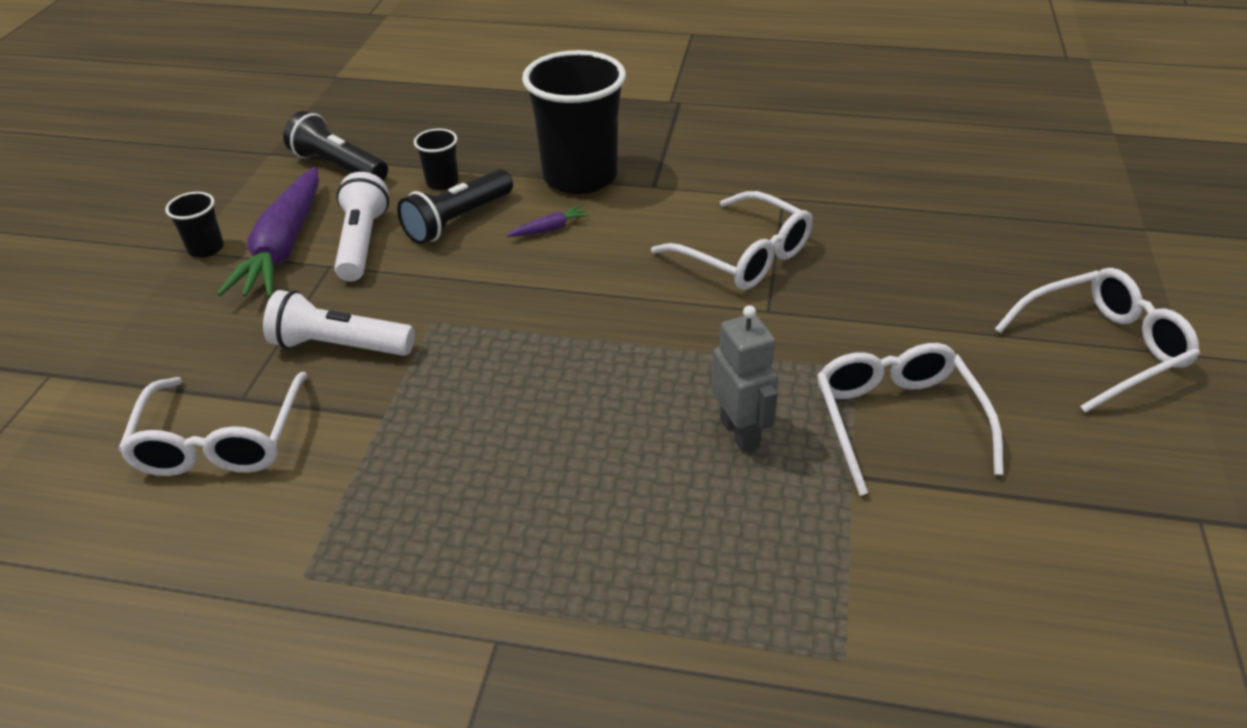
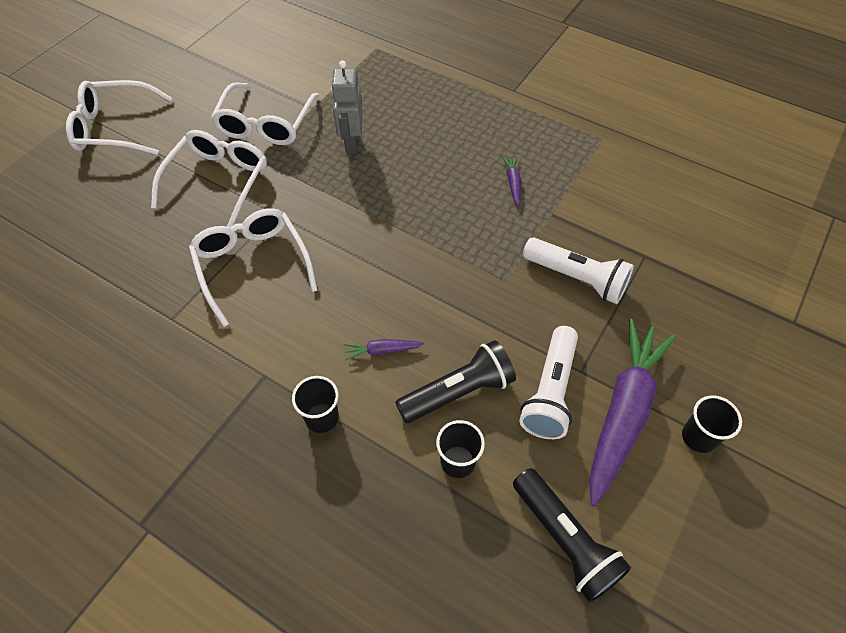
camera: 160 degrees left, 15 degrees up
(220, 440) = (655, 227): white glasses -> white glasses (218, 182)
(453, 445) = (513, 182): none -> purple carrot
(580, 176) = (322, 417): black cup -> black cup, size x0.44

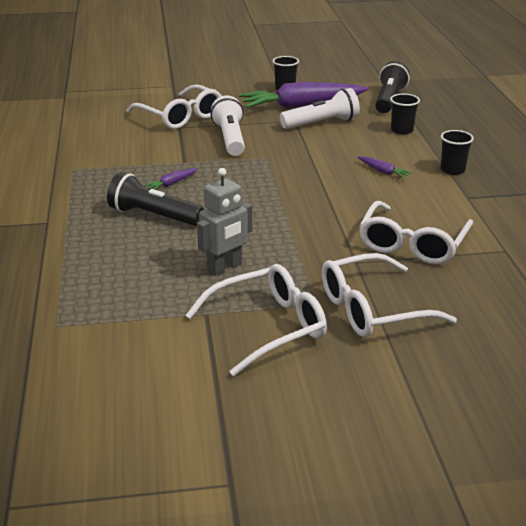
camera: 130 degrees left, 25 degrees down
(115, 128) = (422, 429): white glasses -> white glasses (180, 116)
(458, 392) = (366, 143): black flashlight -> black flashlight (153, 216)

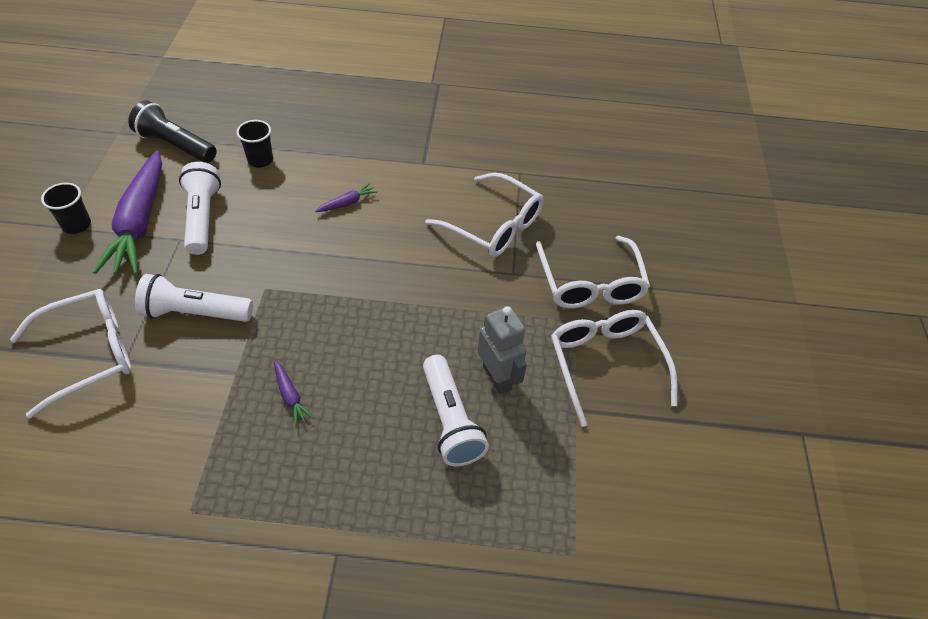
camera: 80 degrees left, 20 degrees up
(153, 216) = (365, 427): black flashlight -> none
(172, 250) = (450, 420): none -> white flashlight
(452, 170) = (367, 154): black cup -> none

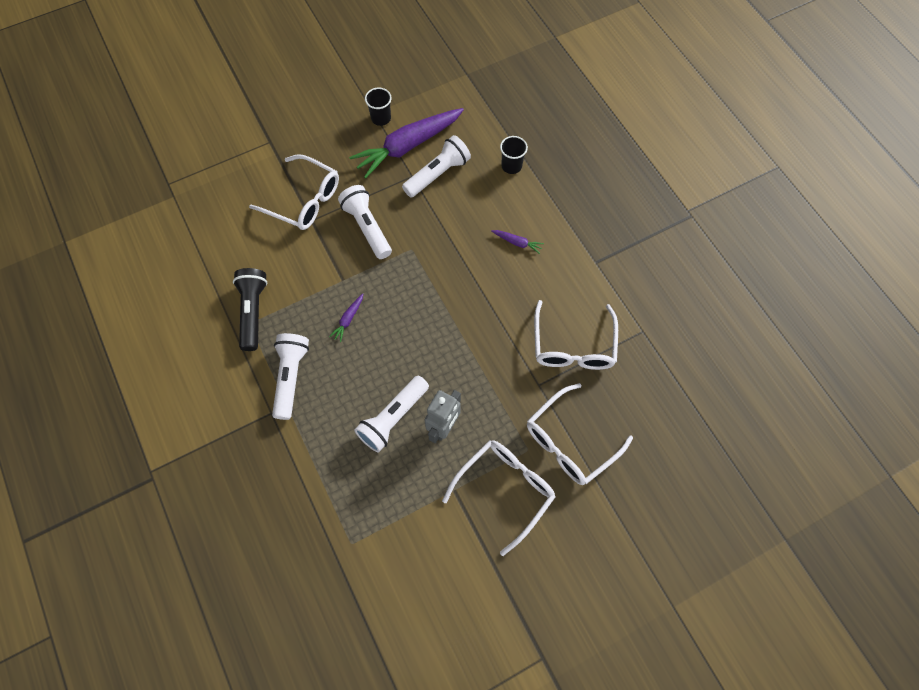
camera: 60 degrees right, 15 degrees up
(175, 145) = (483, 111): black flashlight -> black flashlight (253, 312)
(309, 502) = (291, 377): none -> white flashlight

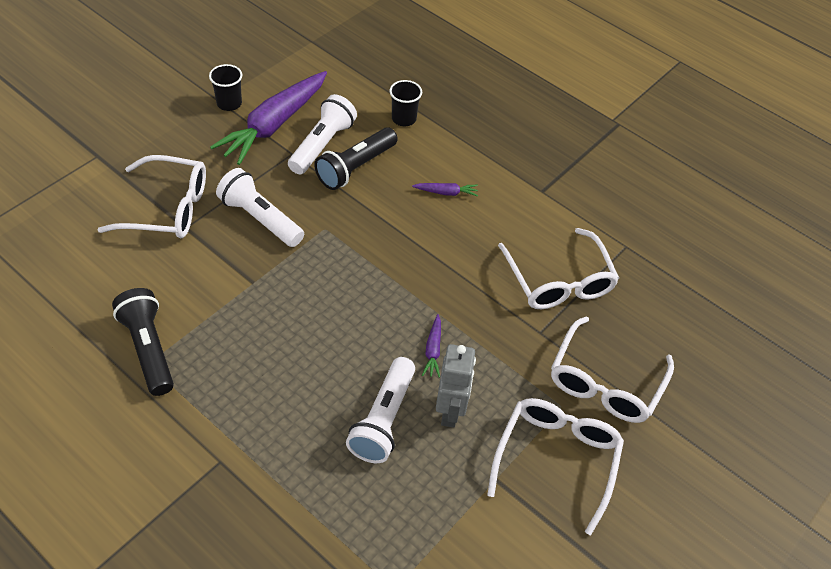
camera: 25 degrees left, 15 degrees down
(291, 377) = (230, 411): white flashlight -> none
(348, 319) = (278, 324): purple carrot -> purple carrot (433, 350)
(455, 201) = (355, 167): none -> black flashlight

